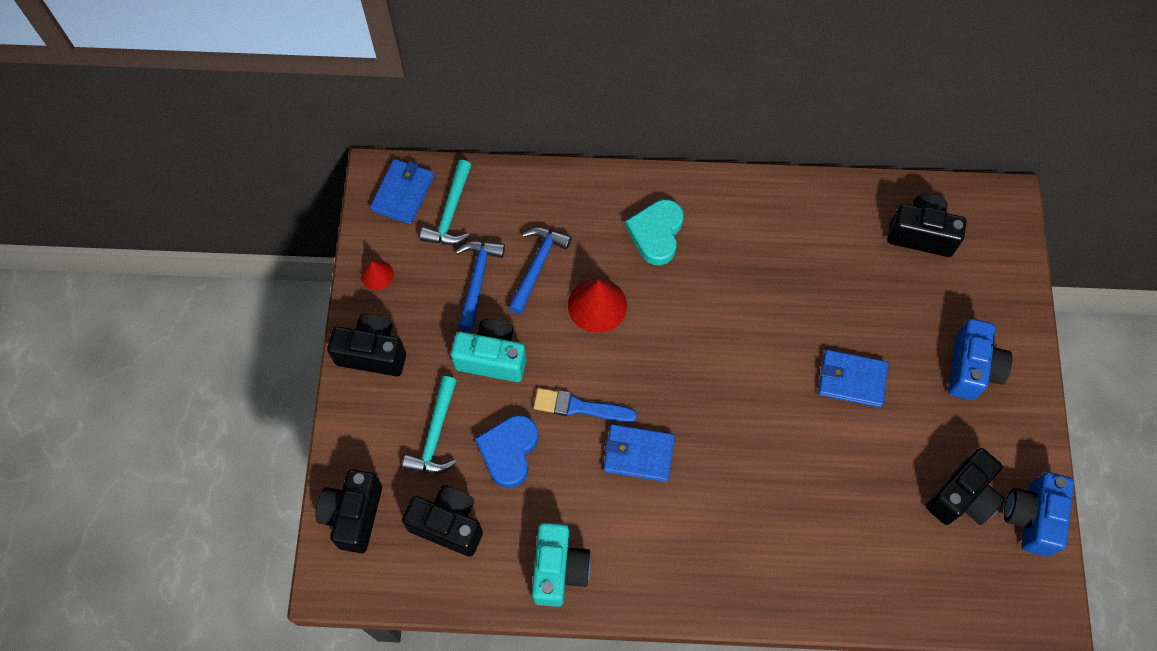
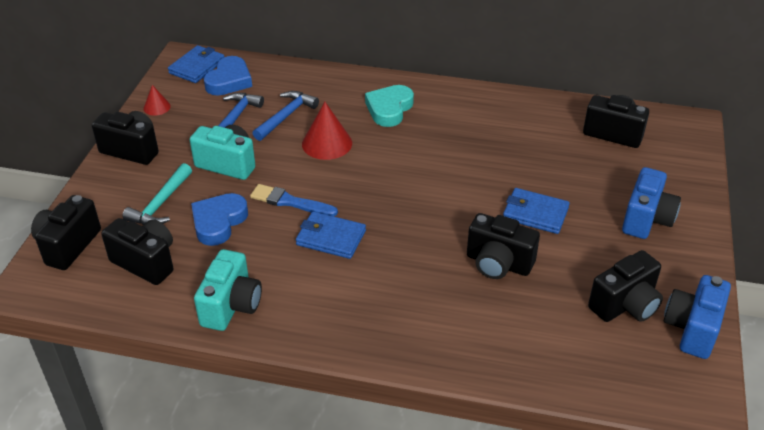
camera: 10 degrees right, 25 degrees down
(450, 213) = (229, 81): turquoise hammer -> blue heart
(824, 461) = (498, 264): none -> black camera

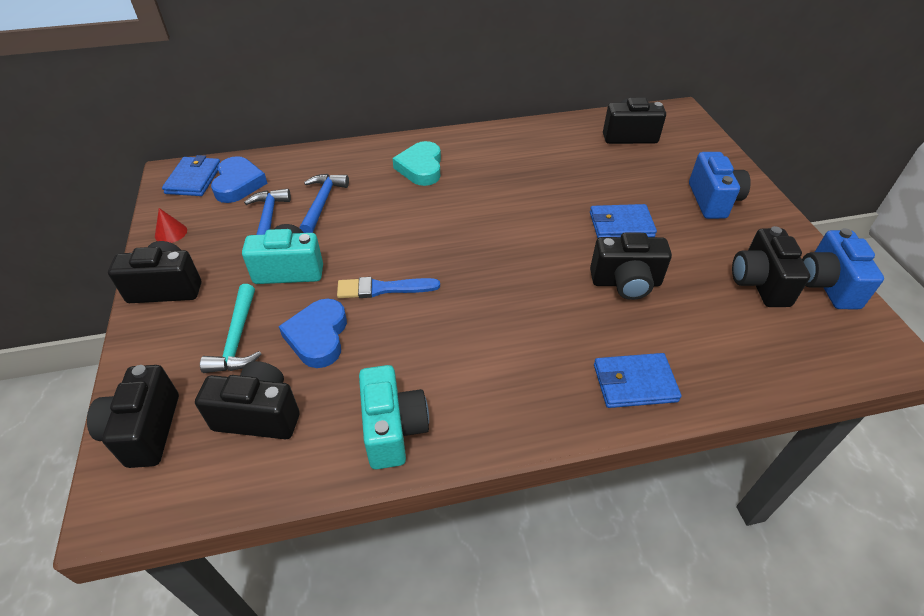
camera: 25 degrees left, 5 degrees up
(327, 143) = (382, 217): red cone -> none
(330, 238) = (450, 312): blue wallet -> blue wallet (634, 383)
(625, 305) = (759, 283): black camera -> black camera turned 150 degrees clockwise

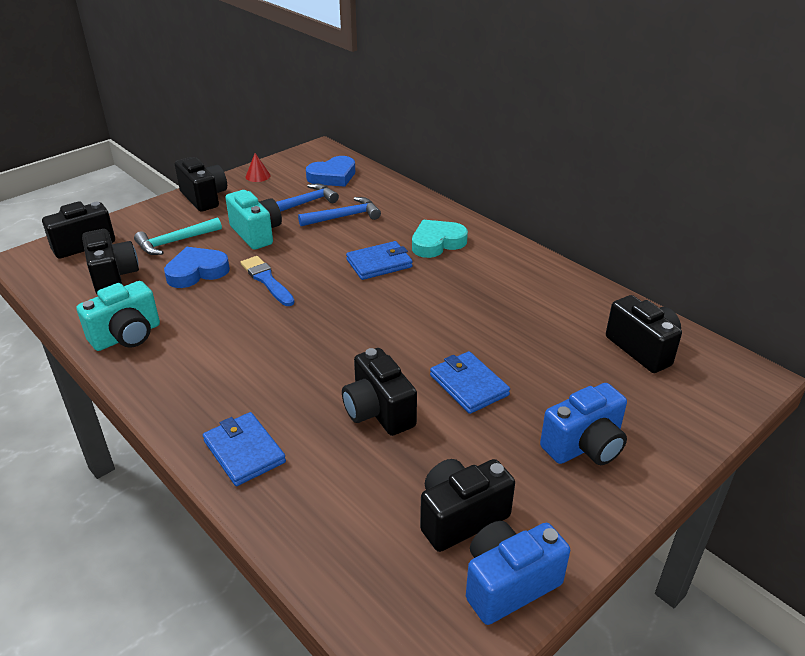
camera: 60 degrees right, 10 degrees down
(194, 179) = (321, 159): blue wallet -> blue wallet (379, 263)

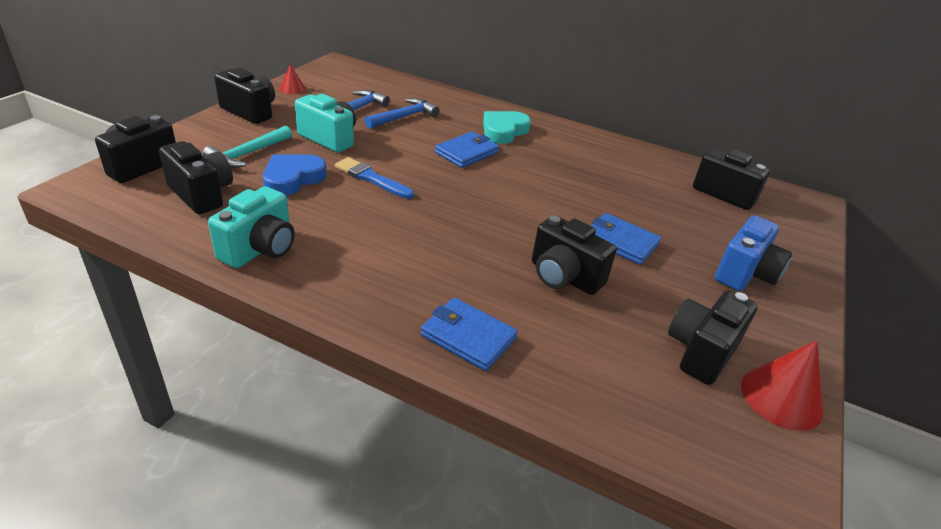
camera: 25 degrees left, 0 degrees up
(333, 176) = (367, 84): blue heart -> none
(508, 584) = (781, 397): blue camera -> red cone

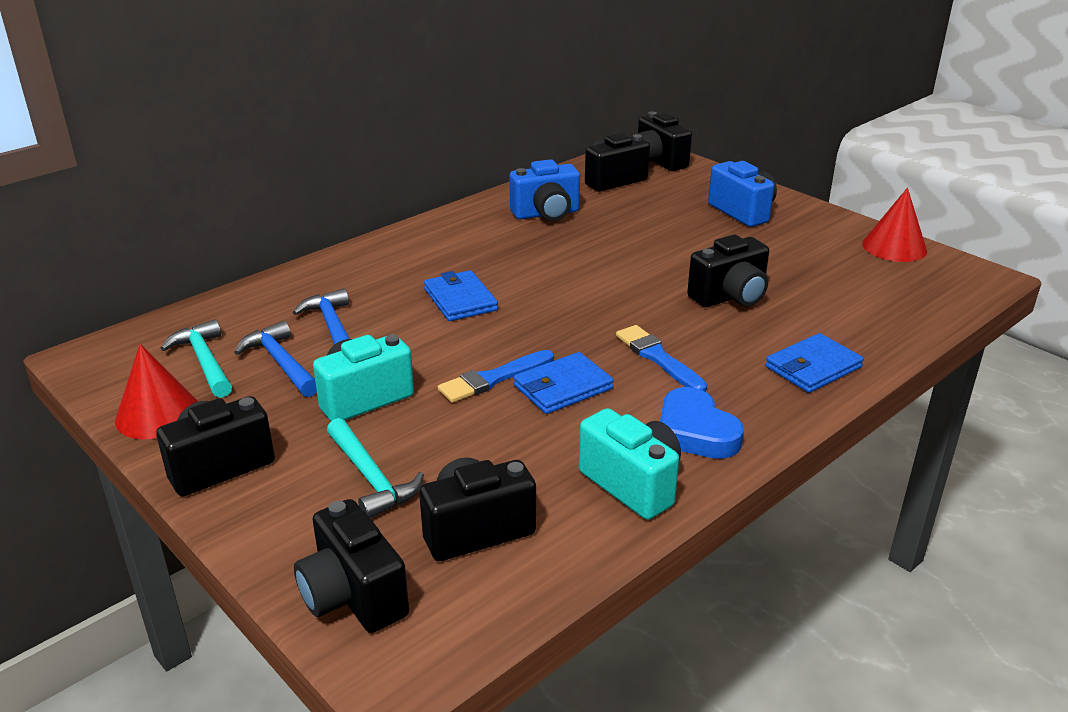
camera: 65 degrees left, 5 degrees down
(292, 89) = (157, 414): red cone -> red cone, size x1.79
(293, 179) = (466, 442): blue heart -> blue heart (695, 432)
(348, 90) = (204, 361): none -> turquoise hammer
(436, 245) = (658, 358): none -> blue brush
(503, 131) = (417, 264): turquoise heart -> none
(620, 241) = (679, 254): blue wallet -> blue wallet (563, 387)
(627, 169) = (546, 214): none -> blue camera
(701, 351) = (841, 262): black camera -> black camera (657, 161)

